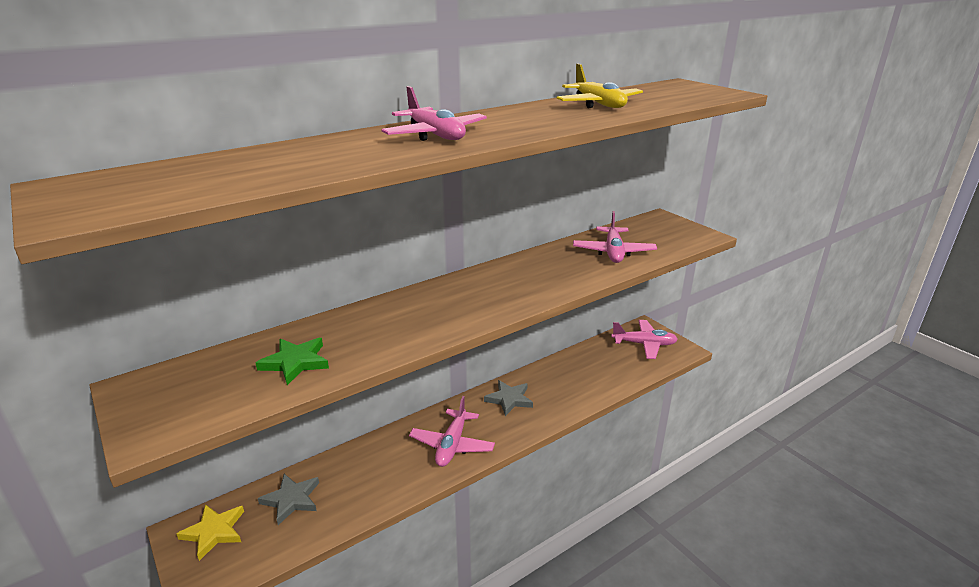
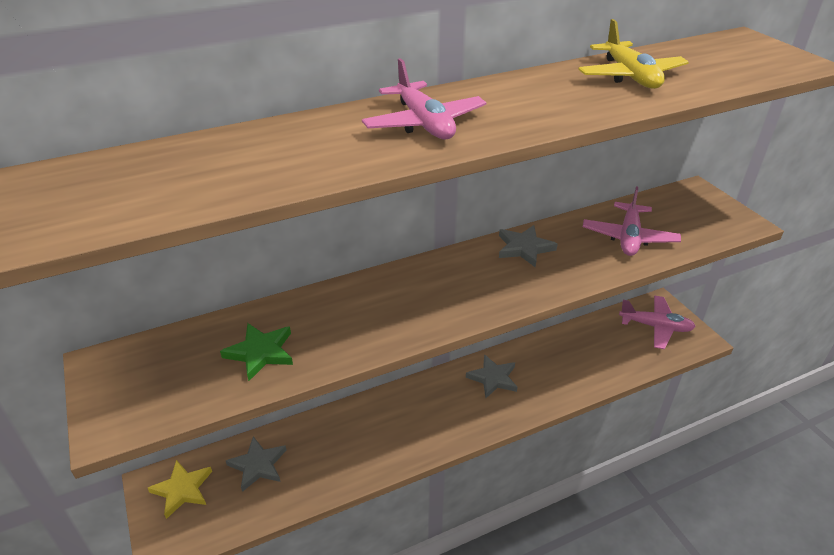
camera: 10 degrees right, 10 degrees up
(452, 445) = (425, 425): pink plane -> none
(526, 266) = (524, 248): none -> grey star

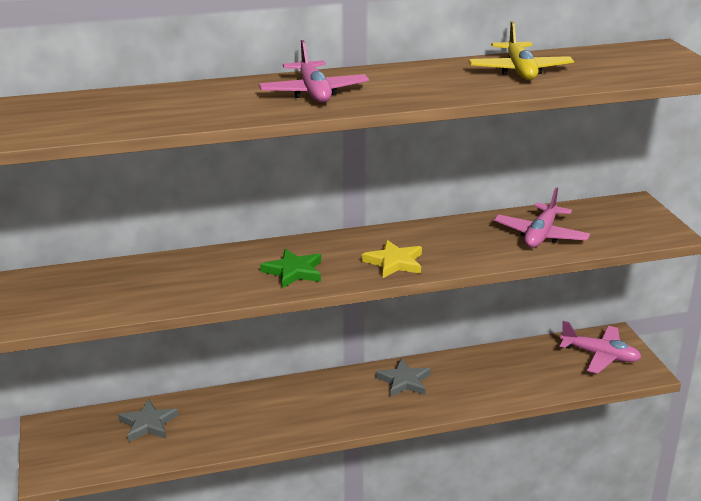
camera: 10 degrees right, 10 degrees down
(182, 490) = (73, 434): yellow star -> yellow star (394, 262)
(261, 352) = (157, 287): green star -> green star (294, 271)
(524, 248) = (431, 235): grey star -> none

